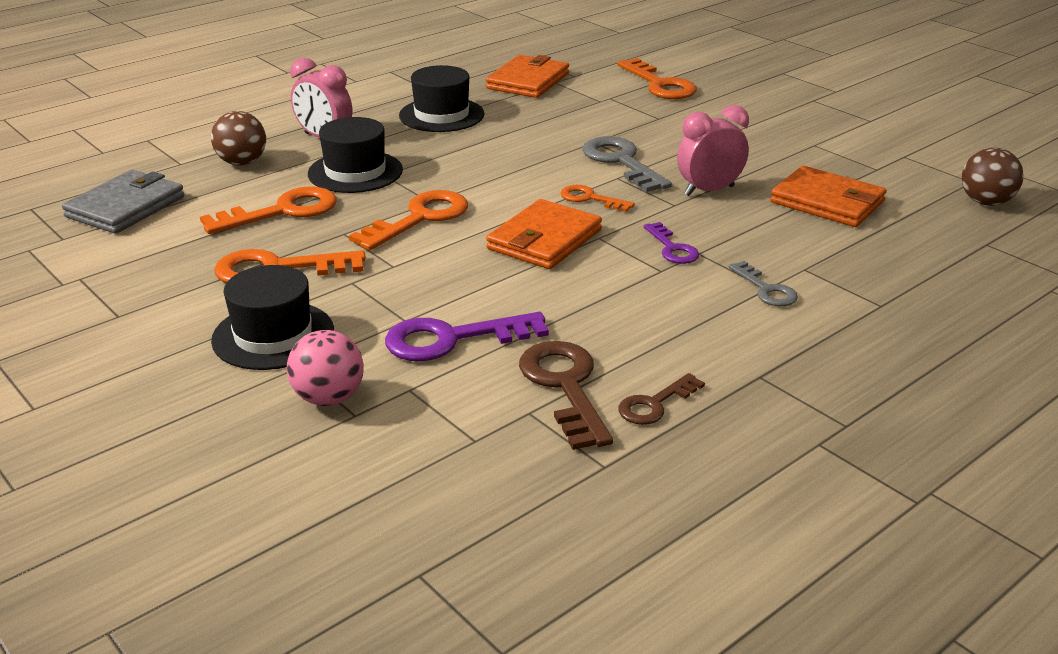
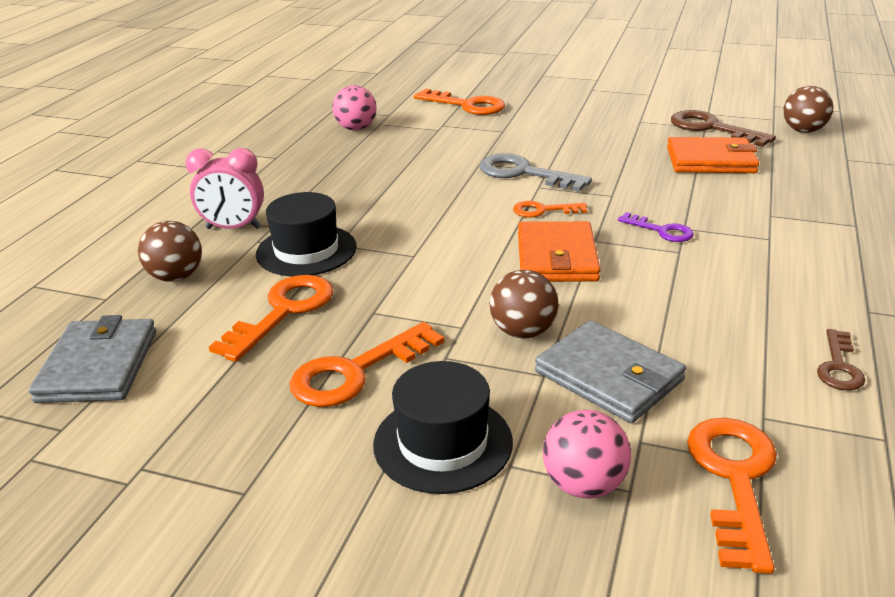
camera: 30 degrees left, 0 degrees up
(420, 218) = (425, 274): orange key -> orange key (734, 479)
(433, 285) = (523, 332): none -> brown ball
(441, 115) = (319, 176): black hat -> none
(452, 339) = (609, 376): purple key -> grey wallet
(528, 81) = (356, 128): orange wallet -> pink ball
(564, 386) = (756, 381): brown key -> brown key (711, 128)
(709, 191) = (620, 176): pink clock -> none
(766, 289) = (771, 240): grey key -> none

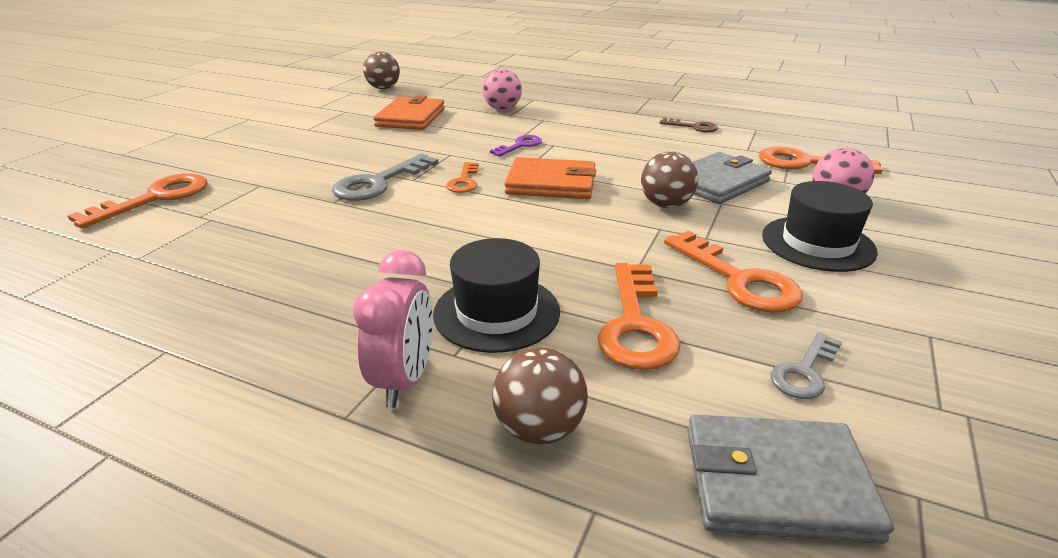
camera: 85 degrees left, 0 degrees up
(205, 395) = (804, 372): none -> grey key
(283, 311) = (636, 325): orange key -> orange key turned 120 degrees counterclockwise
(356, 128) = (134, 276): pink ball -> pink ball (502, 109)
(711, 128) = (350, 110): brown key -> none

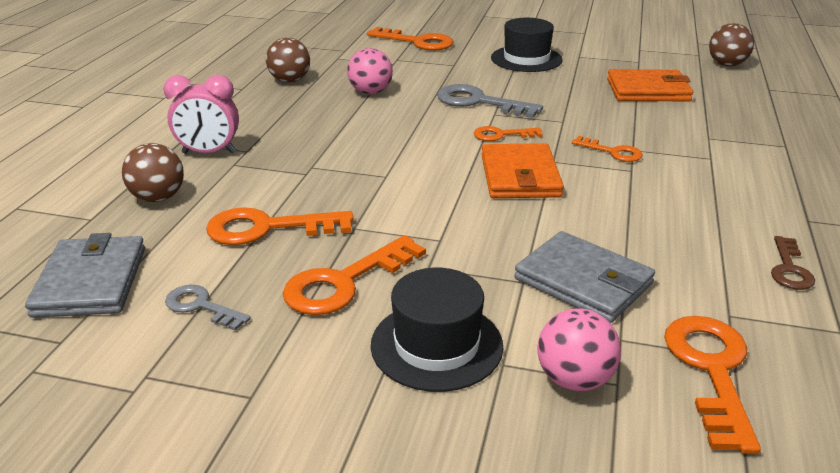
camera: 80 degrees right, 0 degrees up
(496, 312) = (282, 172): black hat -> black hat (526, 59)
(502, 109) = (725, 131): pink ball -> pink ball (370, 92)
(520, 145) = (612, 152): purple key -> orange key
(666, 205) = (498, 243): brown ball -> brown ball (290, 80)

